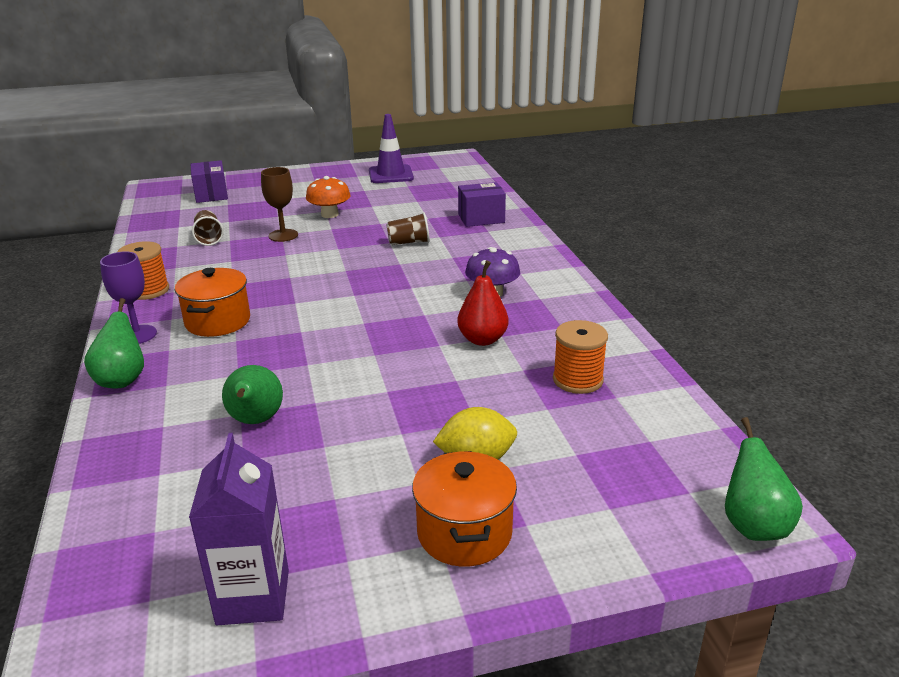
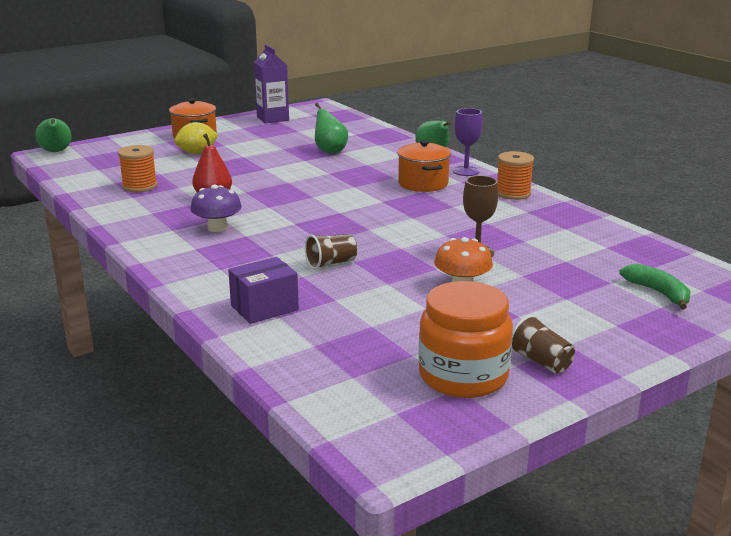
camera: 160 degrees right, 5 degrees down
(209, 238) = (548, 239): brown cup -> brown cup (541, 362)
(211, 195) = (658, 293): purple box -> green banana
(391, 175) = (463, 376): purple traffic cone -> orange jar

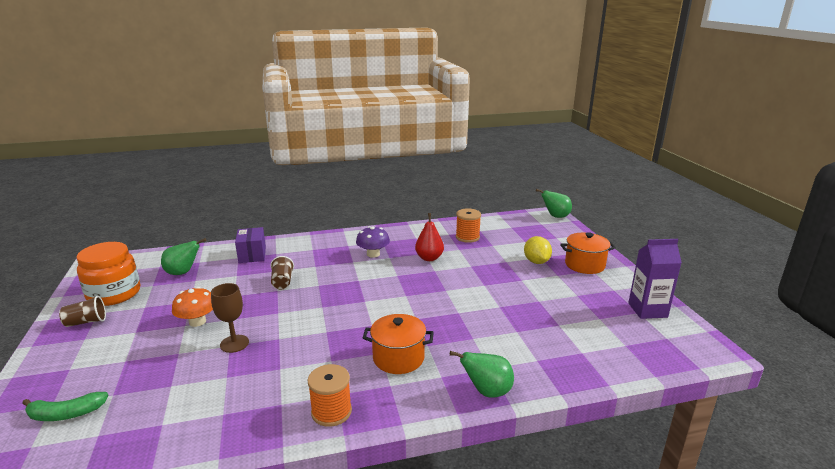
camera: 110 degrees right, 0 degrees up
(330, 151) = (523, 324): green pear -> green pear (183, 273)
(466, 171) = (418, 399): purple goblet -> none

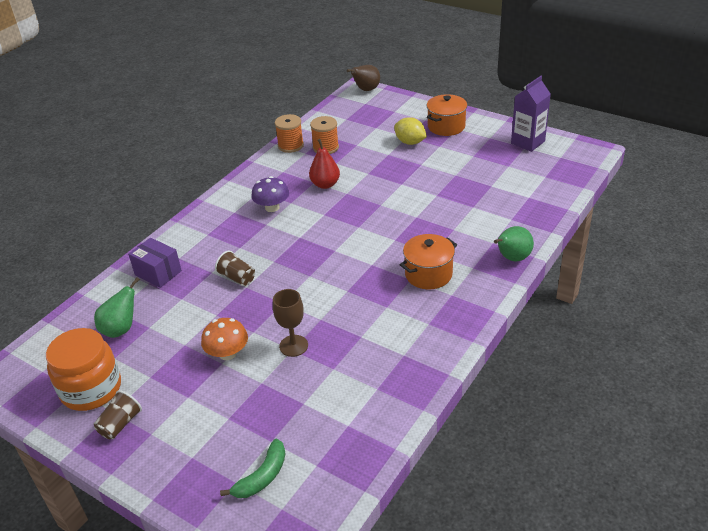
camera: 40 degrees left, 15 degrees up
(331, 412) = (443, 335): orange spool -> orange spool (290, 145)
(555, 216) = (366, 90): green pear -> brown pear

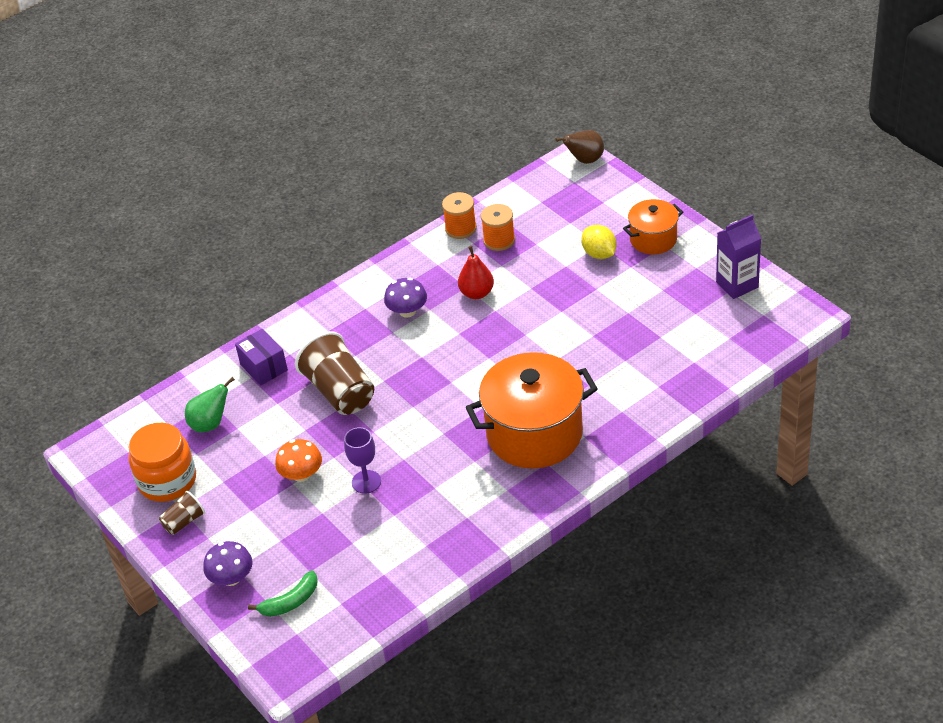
camera: 20 degrees right, 5 degrees up
(189, 468) = (231, 578): none -> purple mushroom
(237, 278) = (340, 392): brown cup -> brown cup, size x2.00
(293, 346) = (366, 482): brown goblet -> purple goblet
(428, 274) = (534, 434): orange pot -> orange pot, size x1.85
(512, 258) = (631, 435): green pear -> none

